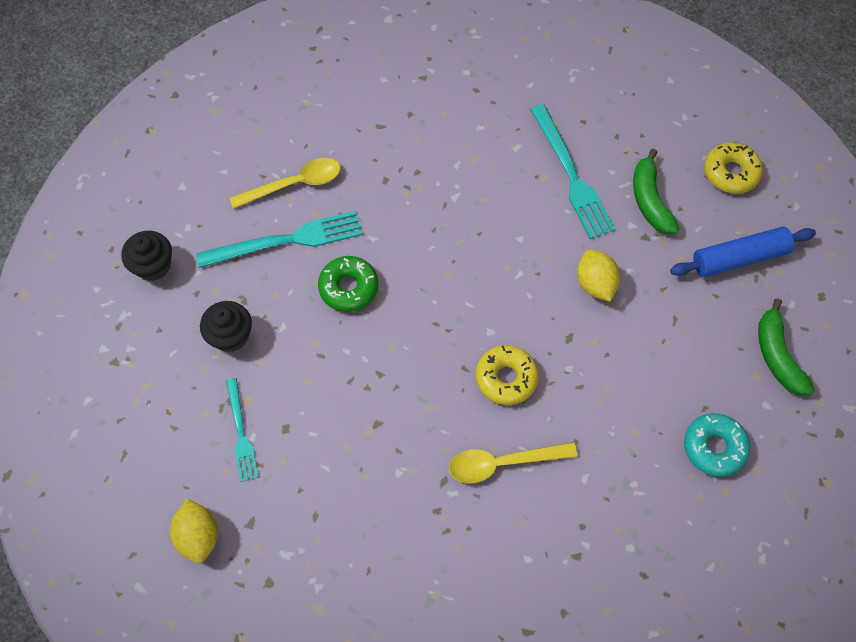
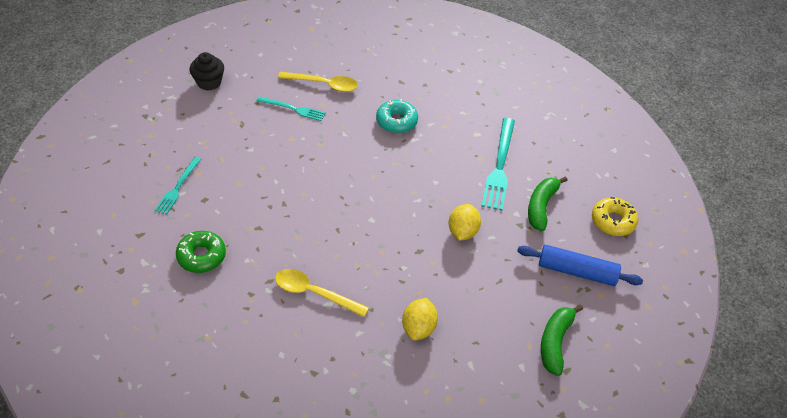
camera: 30 degrees right, 15 degrees down
(198, 536) = (106, 223): yellow lemon -> yellow lemon (418, 328)
(230, 336) = (218, 137): black cupcake -> none
(286, 240) = (293, 109): turquoise fork -> turquoise fork, size x0.60
(348, 288) = (307, 151): green donut -> green donut (201, 256)
(506, 378) = (358, 249): yellow donut -> none
(714, 447) = (462, 368): turquoise donut -> turquoise donut (396, 121)

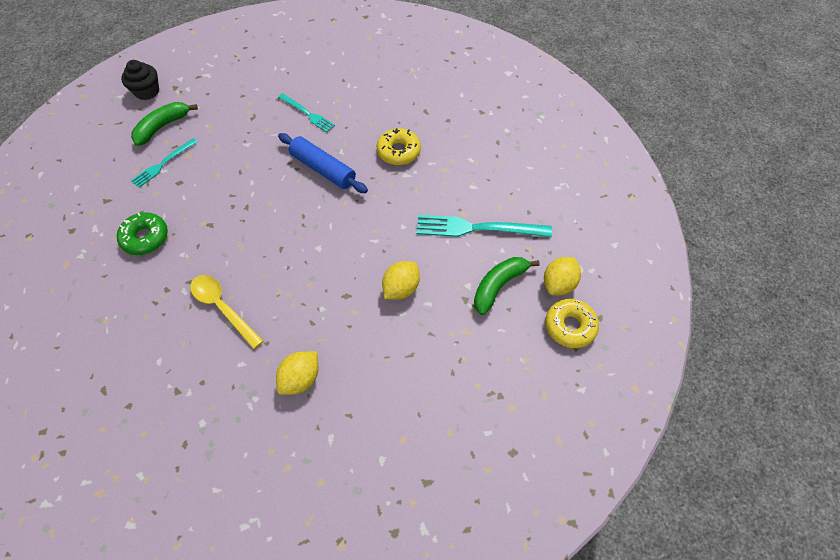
camera: 25 degrees right, 10 degrees up
(209, 82) = (246, 69): black cupcake -> black cupcake (147, 91)
(324, 84) = (349, 96): yellow spoon -> none
(396, 121) = (398, 151): turquoise donut -> yellow donut
(499, 166) = (477, 228): turquoise fork -> turquoise fork turned 60 degrees clockwise
(555, 342) = (432, 445): green banana -> green banana (162, 127)
(577, 271) = (498, 372): blue rolling pin -> blue rolling pin (323, 169)
(587, 192) = (558, 284): none -> yellow lemon

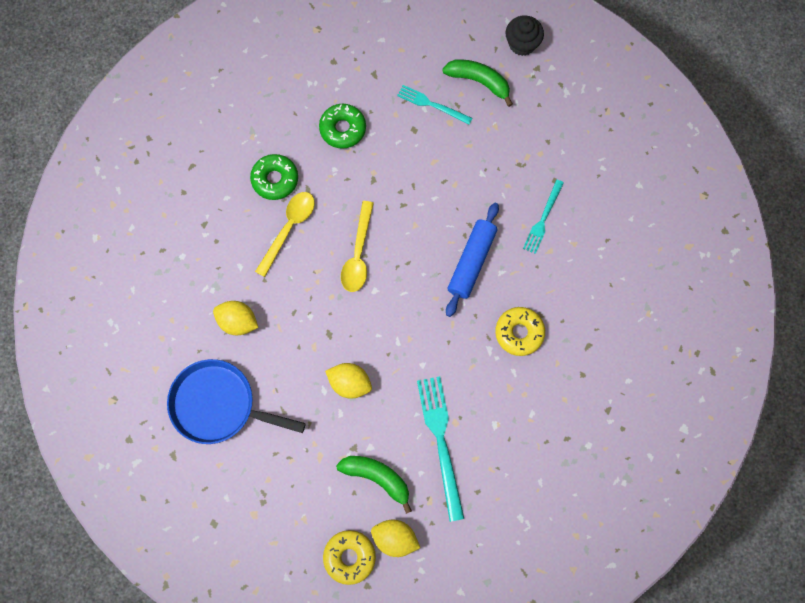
camera: 75 degrees right, 15 degrees up
(164, 309) = (275, 179): none -> green donut
(277, 253) = (358, 254): none -> yellow spoon
(385, 418) = (219, 405): none -> blue pan

